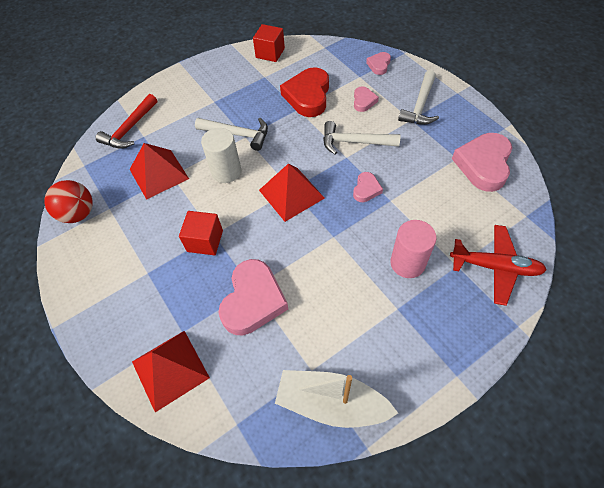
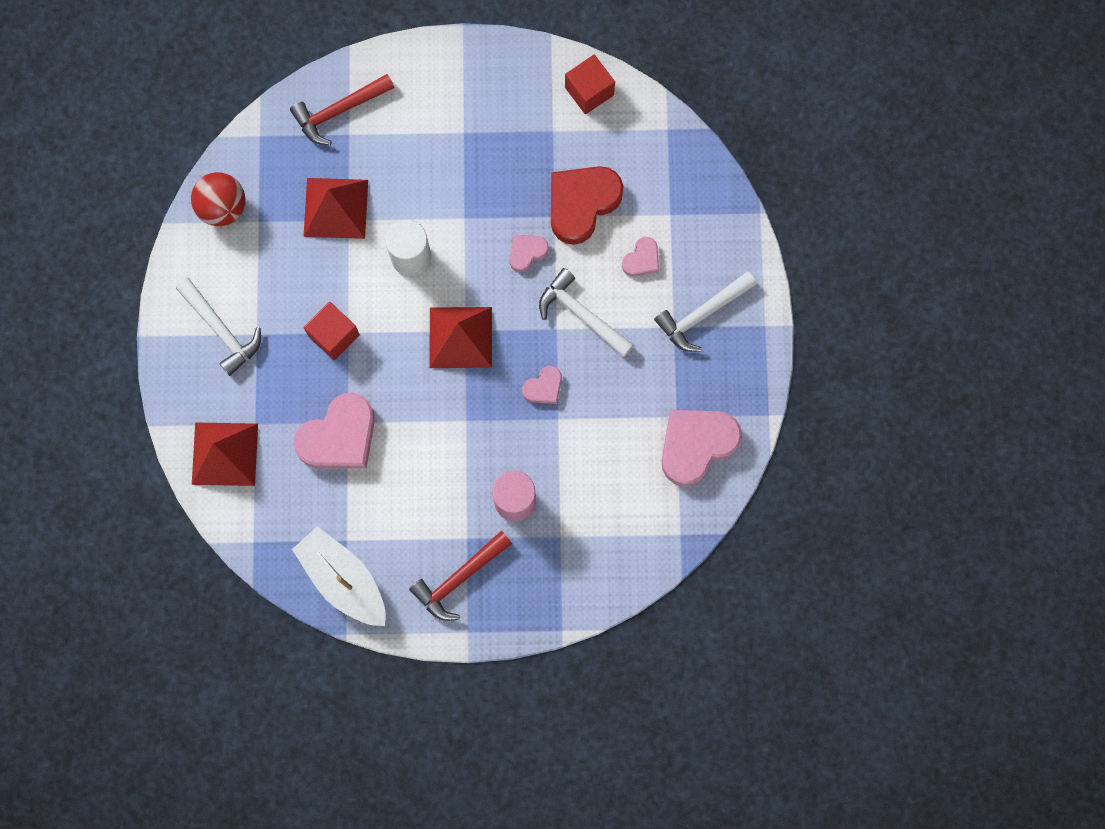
camera: 30 degrees right, 20 degrees up
(238, 134) = (458, 209): white hammer -> white hammer (221, 330)
(379, 65) = (709, 212): pink heart -> pink heart (527, 252)
(416, 340) = (459, 578): none -> red hammer
(495, 267) = (595, 564): red plane -> none

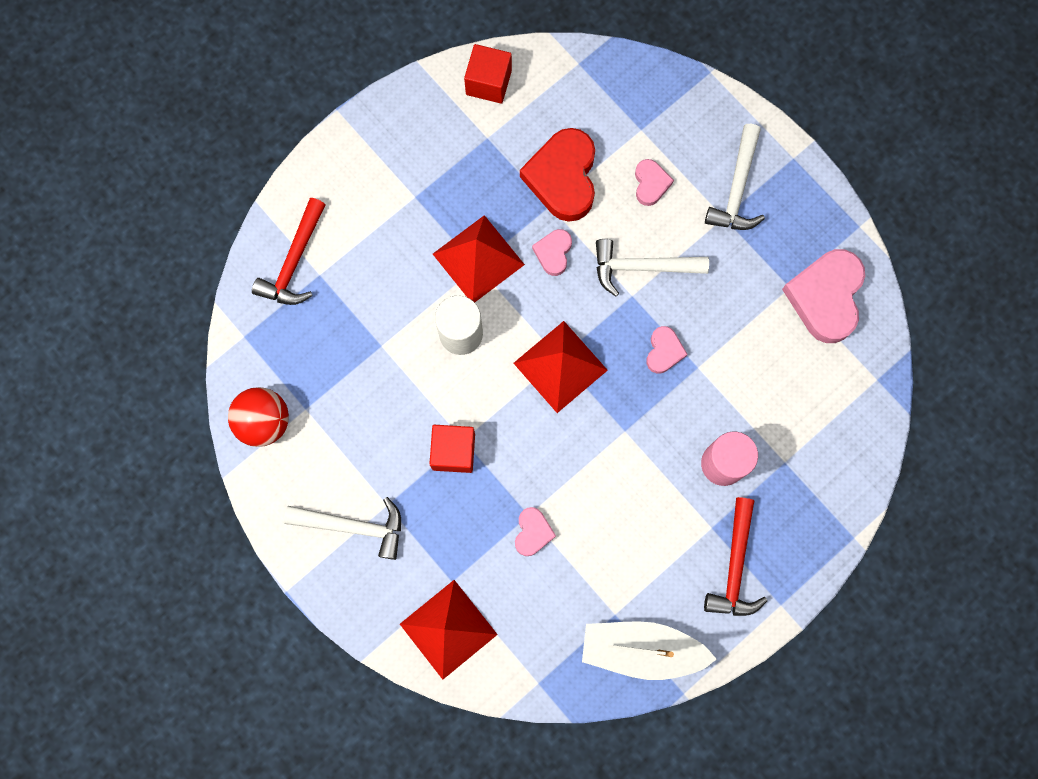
camera: 40 degrees left, 0 degrees up
(335, 208) = (361, 344): red pyramid -> red pyramid (478, 259)
(339, 436) = (532, 532): pink heart -> pink heart, size x0.50

